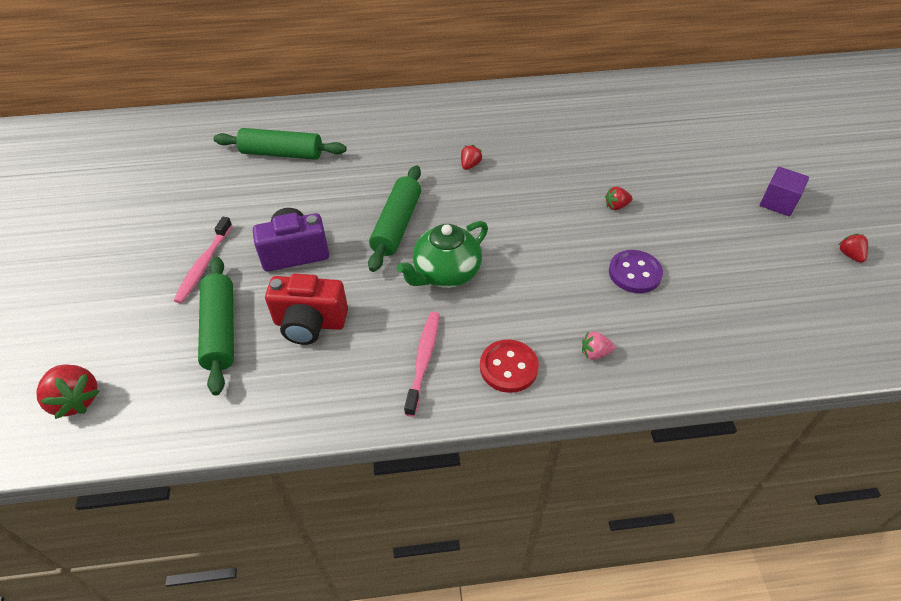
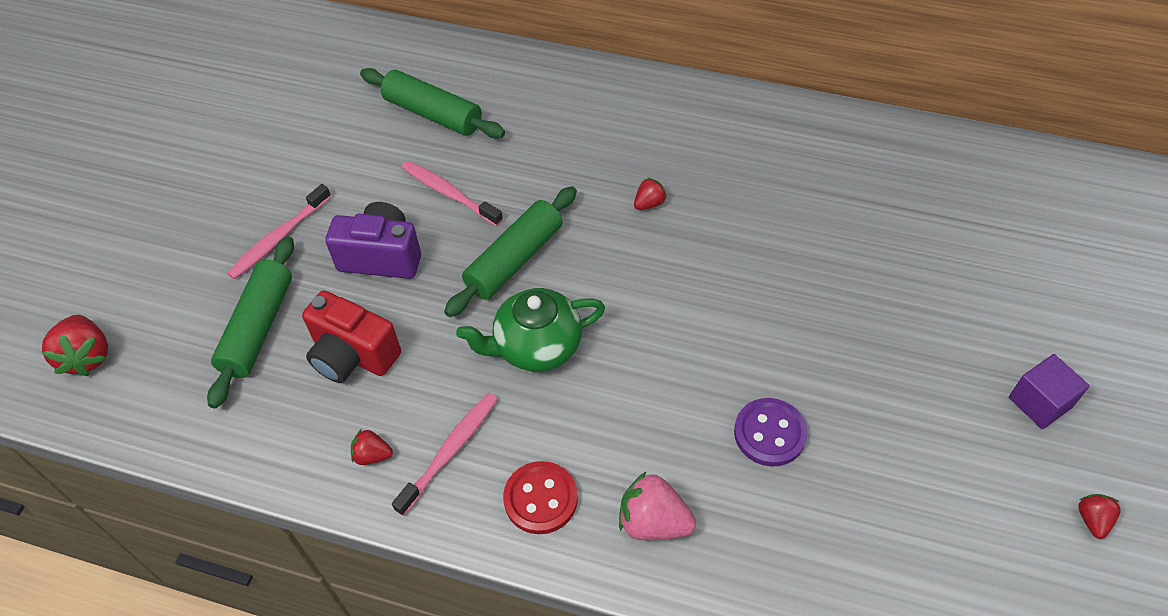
camera: 25 degrees right, 5 degrees up
(323, 198) = (449, 193): none -> pink toothbrush
(595, 353) = (653, 522): pink strawberry -> pink strawberry, size x1.77
(616, 206) = (805, 328): red strawberry -> red strawberry (372, 455)

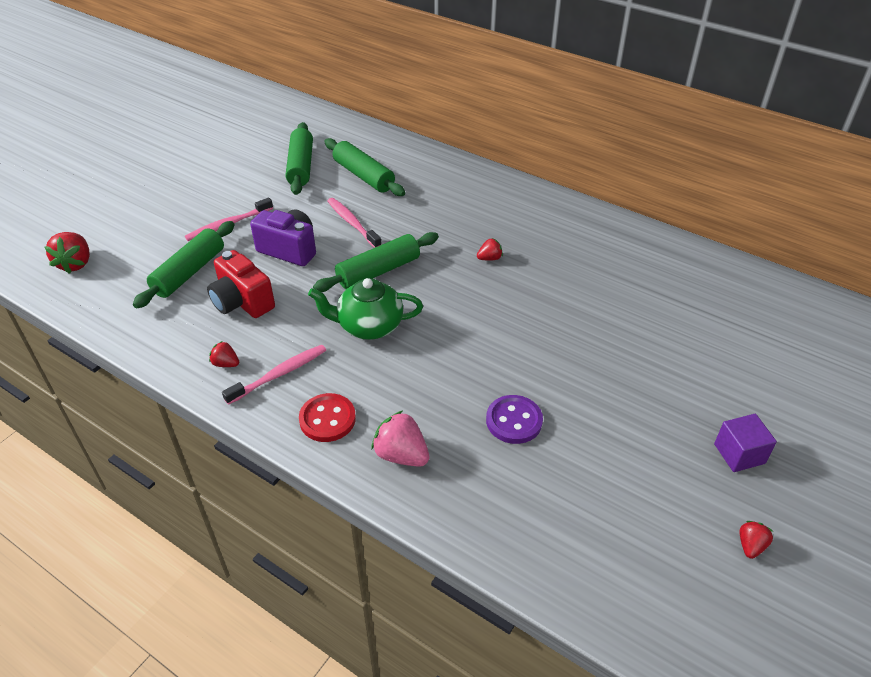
camera: 15 degrees right, 10 degrees down
(340, 118) = (301, 166): none -> green rolling pin

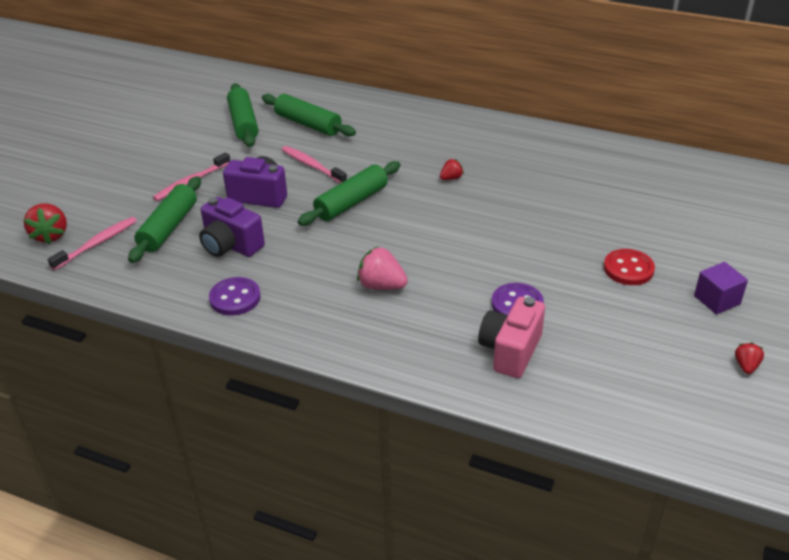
camera: 10 degrees left, 5 degrees down
(226, 363) = (235, 298): red strawberry -> purple button
(242, 302) = (231, 245): red camera -> purple camera
(279, 374) = (289, 299): pink toothbrush -> pink toothbrush (97, 243)
(327, 419) = (348, 328): red button -> red button (628, 269)
(368, 326) = (359, 248): green teapot -> none
(401, 455) = (426, 346): pink strawberry -> pink strawberry (381, 286)
(489, 477) = (510, 351): none -> pink camera

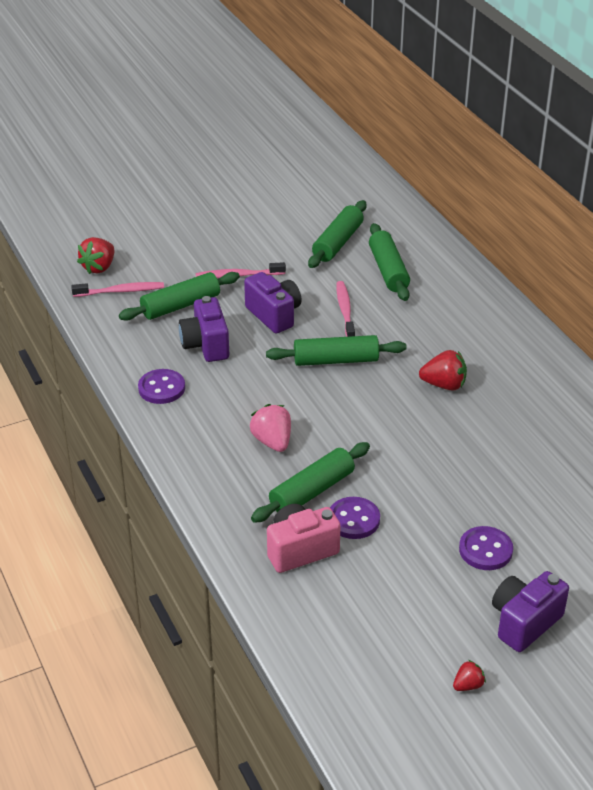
camera: 40 degrees right, 0 degrees up
(451, 178) = (444, 385): red strawberry -> red strawberry, size x1.77
(460, 303) = (312, 491): none -> green rolling pin
(628, 269) = (485, 550): red button -> purple button
(717, 300) = (524, 622): purple cube -> purple camera

